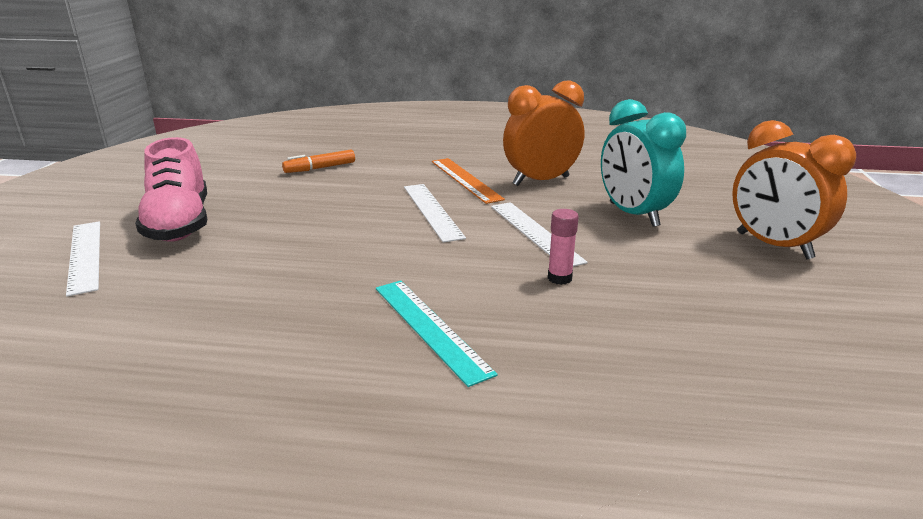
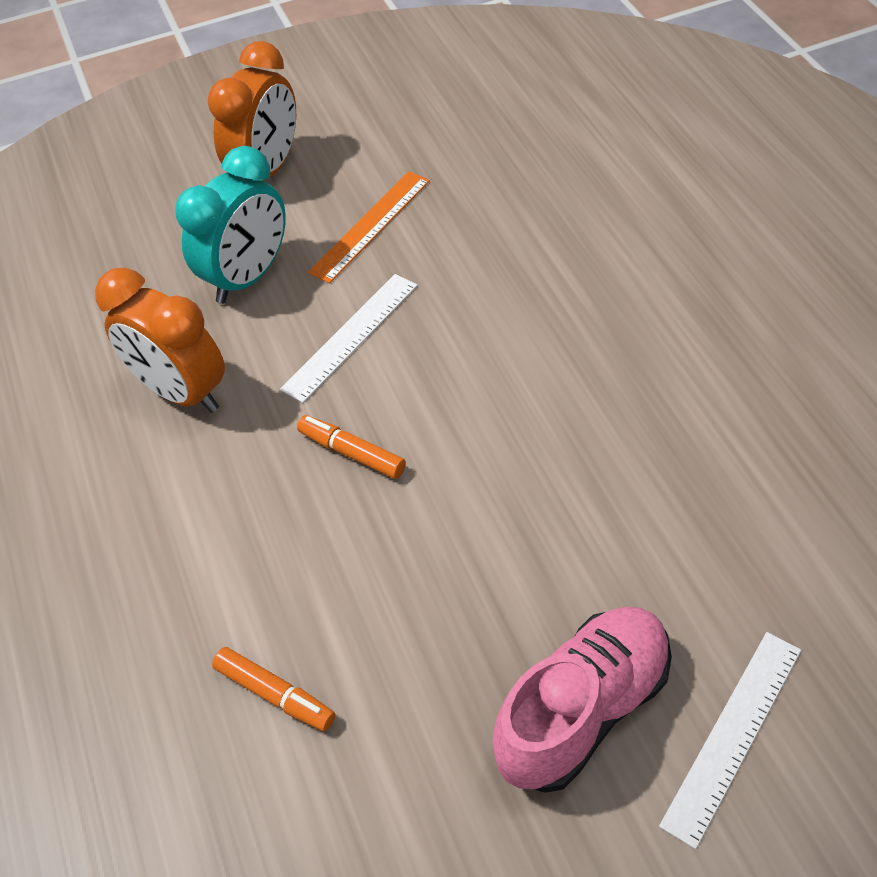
camera: 115 degrees left, 25 degrees up
(430, 328) = (590, 327): turquoise ruler -> none
(432, 211) = (352, 453): white ruler -> orange marker
(465, 179) = (220, 473): orange ruler -> orange ruler (370, 225)
(559, 278) = (440, 282): pink glue stick -> none

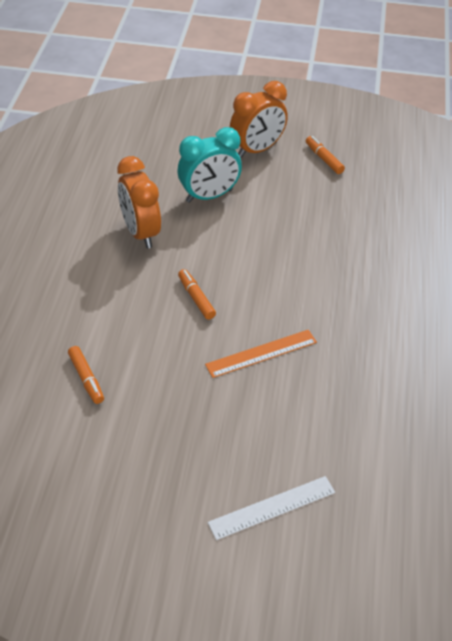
camera: 25 degrees right, 5 degrees down
(350, 336) = (236, 246): white ruler -> none
(370, 225) = (286, 200): orange ruler -> orange ruler (261, 353)
(377, 138) = (324, 159): none -> orange marker
(582, 710) = (212, 459): pink shoe -> none

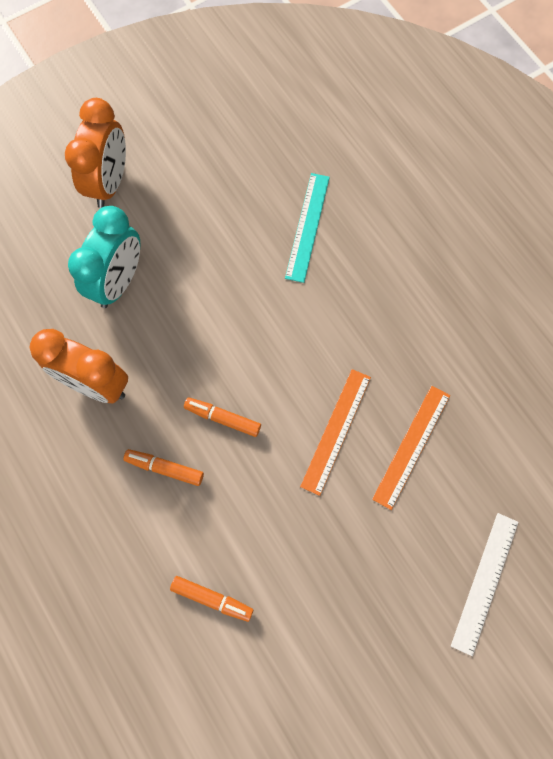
camera: 40 degrees left, 25 degrees up
(304, 397) = (411, 446): none -> orange ruler
(324, 159) = (185, 145): orange marker -> orange marker (165, 468)
(360, 242) = (307, 227): none -> turquoise ruler

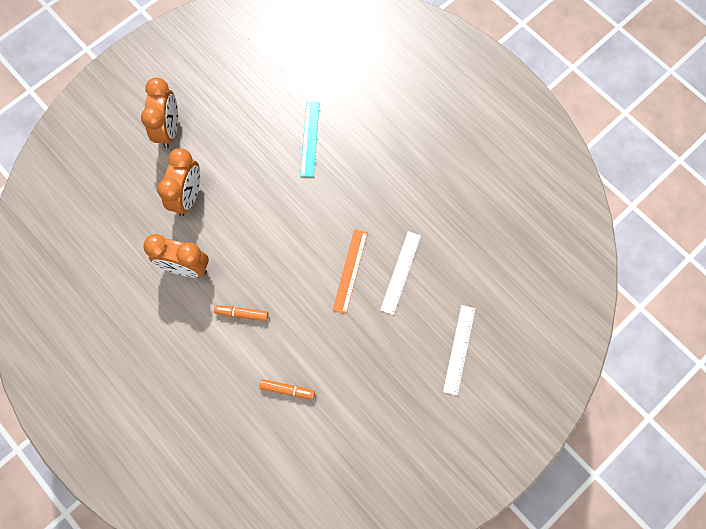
camera: 10 degrees left, 0 degrees up
(118, 282) = (188, 197): turquoise clock -> orange clock
(223, 418) = (274, 275): orange marker -> none
(411, 446) = (400, 272): orange ruler -> white ruler

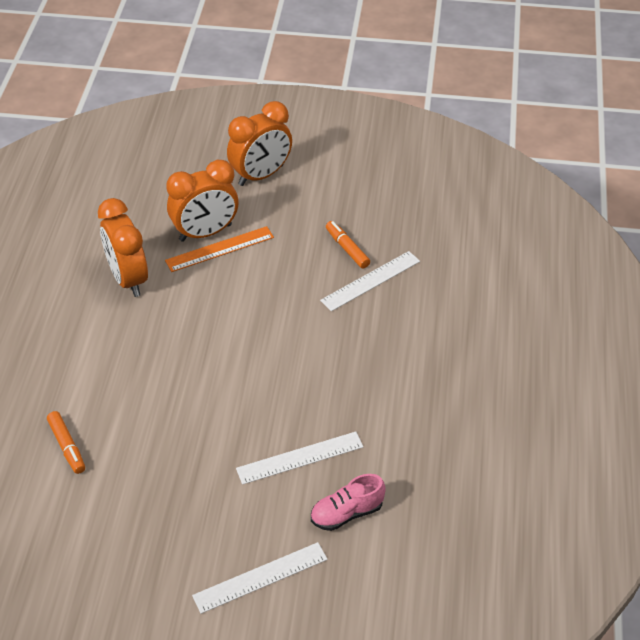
camera: 50 degrees right, 25 degrees down
(242, 314) = (119, 354): orange marker -> orange marker (347, 249)
(310, 139) = (371, 281): turquoise ruler -> white ruler
(350, 270) = (256, 411): orange ruler -> orange ruler (219, 249)
(455, 276) = (347, 513): none -> pink shoe

